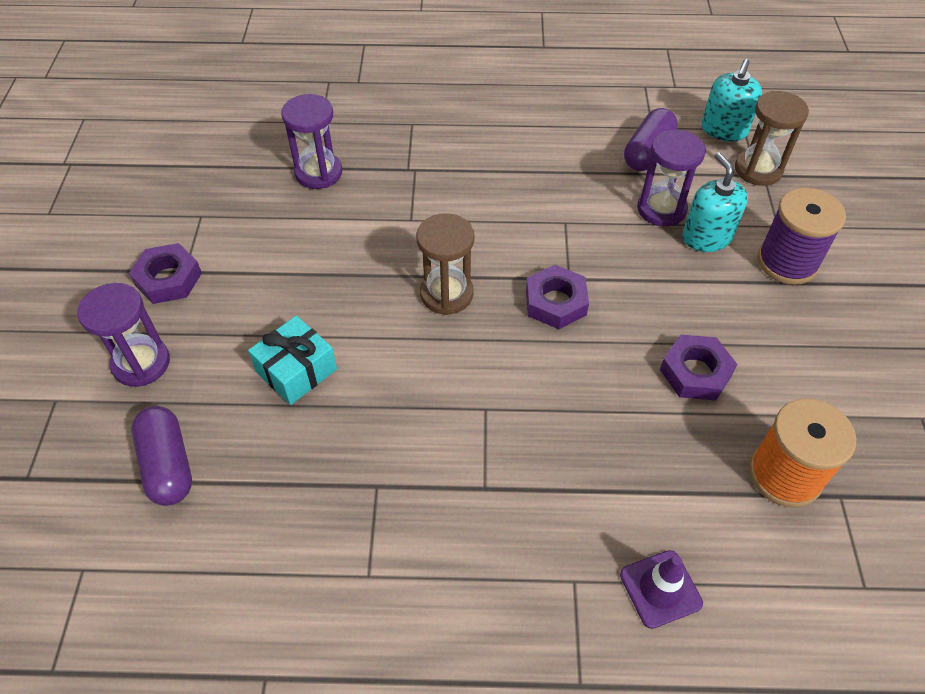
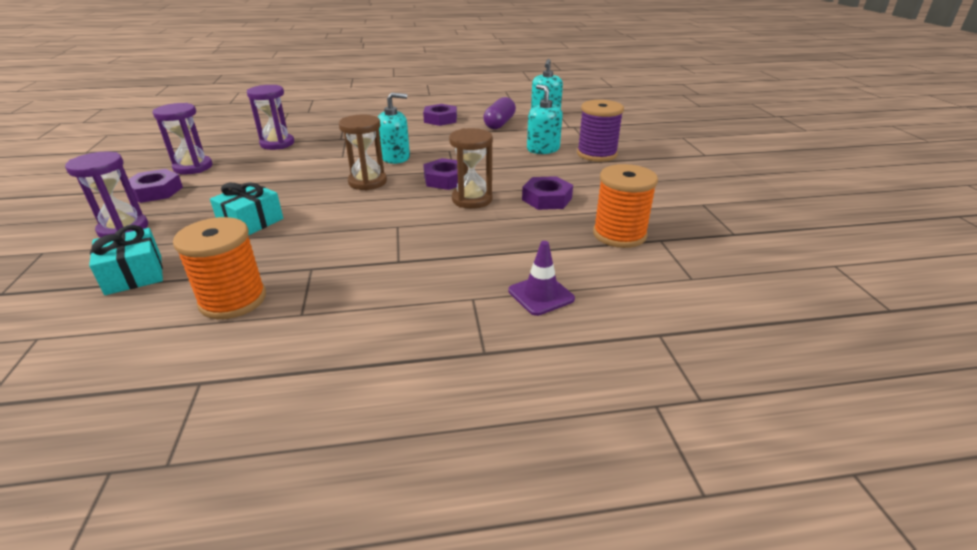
camera: 10 degrees left, 20 degrees down
(168, 465) = (134, 274): purple capsule -> turquoise gift
(288, 535) = (233, 300): none -> orange spool
(486, 233) = (395, 157): none -> turquoise soap dispenser
(557, 129) = (440, 119): none -> purple nut
(661, 209) = (512, 141): purple hourglass -> purple hourglass (193, 167)
(758, 170) = (569, 125): brown hourglass -> brown hourglass (472, 199)

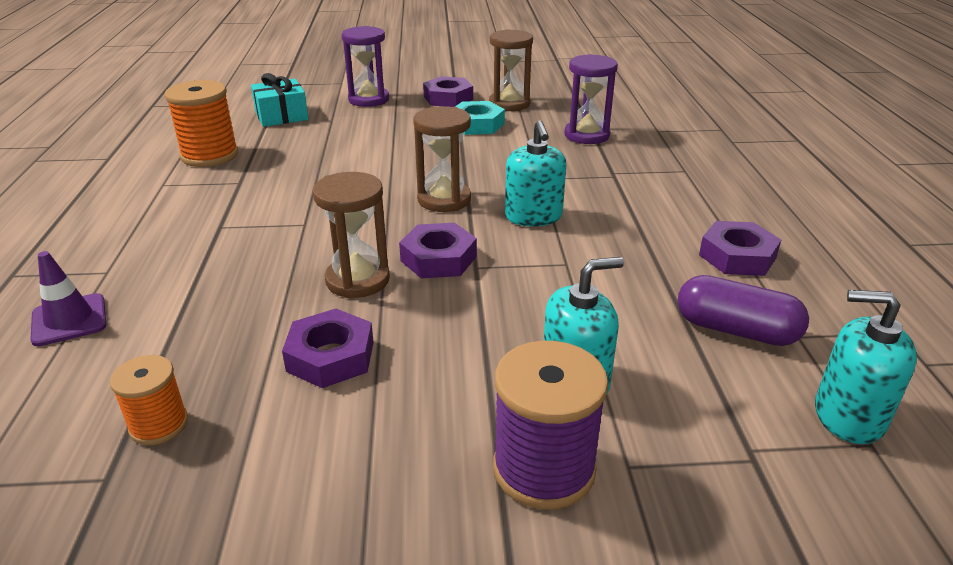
camera: 95 degrees right, 0 degrees up
(193, 167) = (509, 104): purple hourglass -> brown hourglass
(232, 177) = (477, 124): none -> turquoise nut
(251, 222) = (357, 146): turquoise gift -> none
(619, 234) = (159, 425): orange spool -> orange spool, size x0.59

